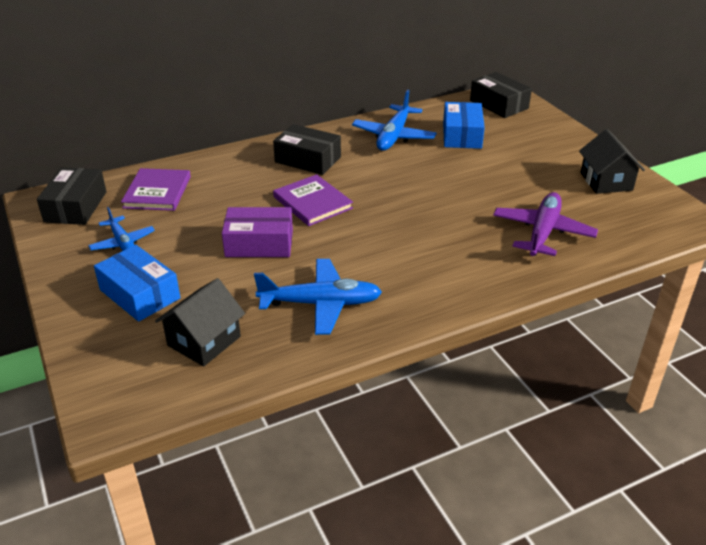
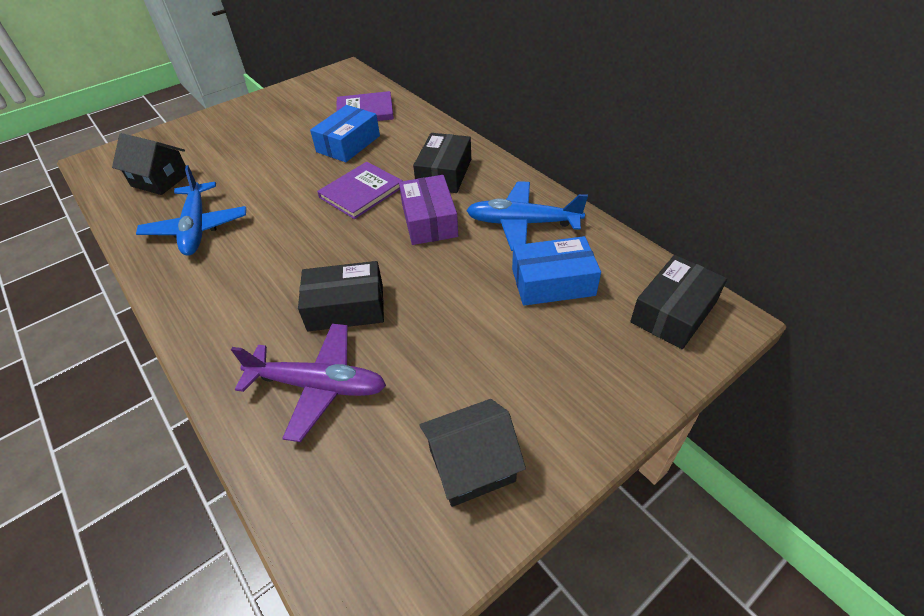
camera: 80 degrees right, 10 degrees up
(75, 207) = (337, 85): black box -> black box (346, 307)
(122, 243) = (289, 116): blue plane -> none
(140, 294) = (222, 139): blue box -> blue box (348, 144)
(259, 243) = (289, 177): purple box -> purple box (429, 220)

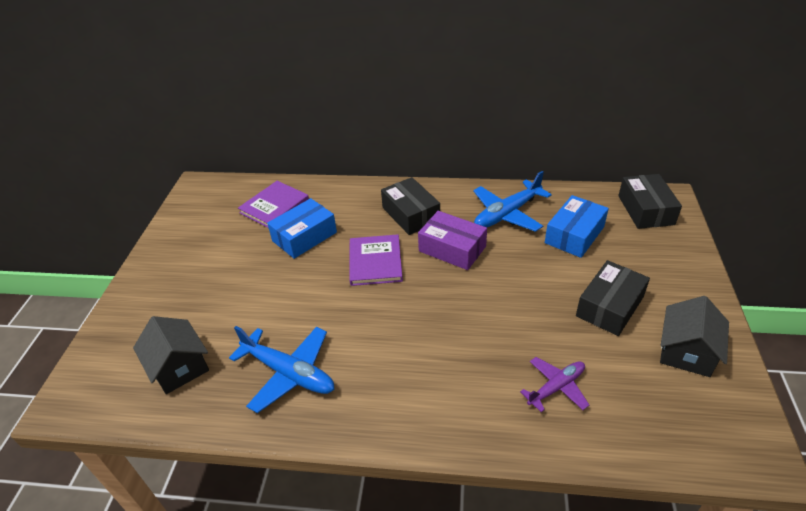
camera: 45 degrees left, 5 degrees down
(160, 180) = (179, 367): black house -> black house turned 75 degrees clockwise
(318, 385) = (556, 387): purple plane -> purple plane, size x0.63
(346, 307) = (493, 334): black box -> black box (609, 306)
(348, 144) = (304, 236): blue box -> blue box turned 60 degrees clockwise

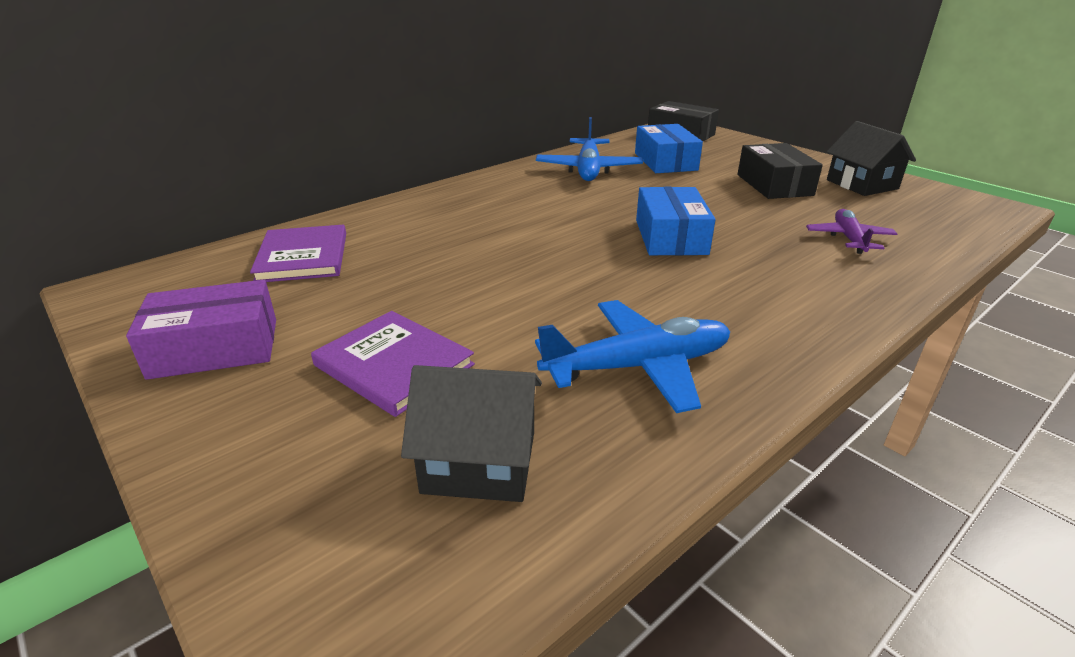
camera: 50 degrees left, 10 degrees down
(304, 236) = (405, 262): blue box -> blue box (670, 237)
(375, 262) = (536, 243): purple book -> purple book (394, 365)
(410, 214) = (499, 201): black box -> none
(452, 249) = (590, 205): purple box -> purple box (215, 348)

